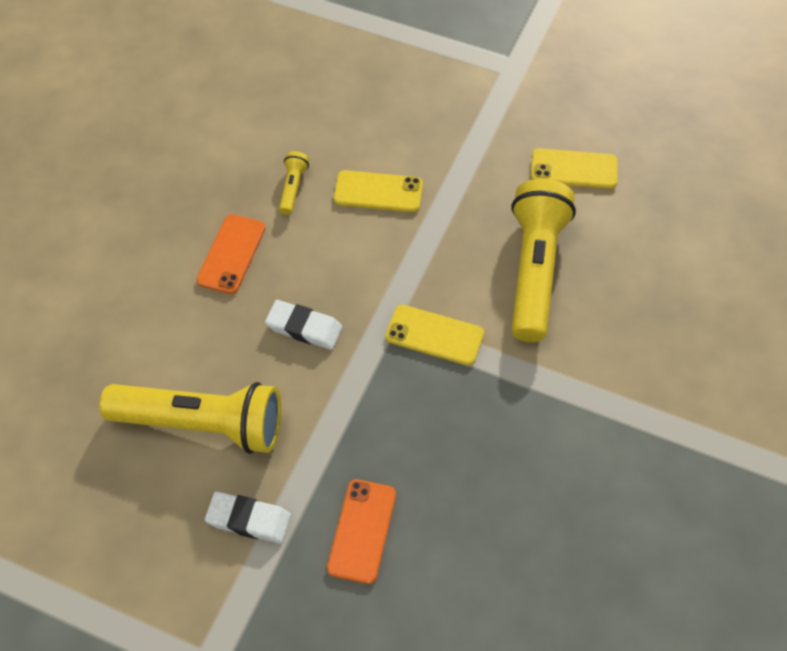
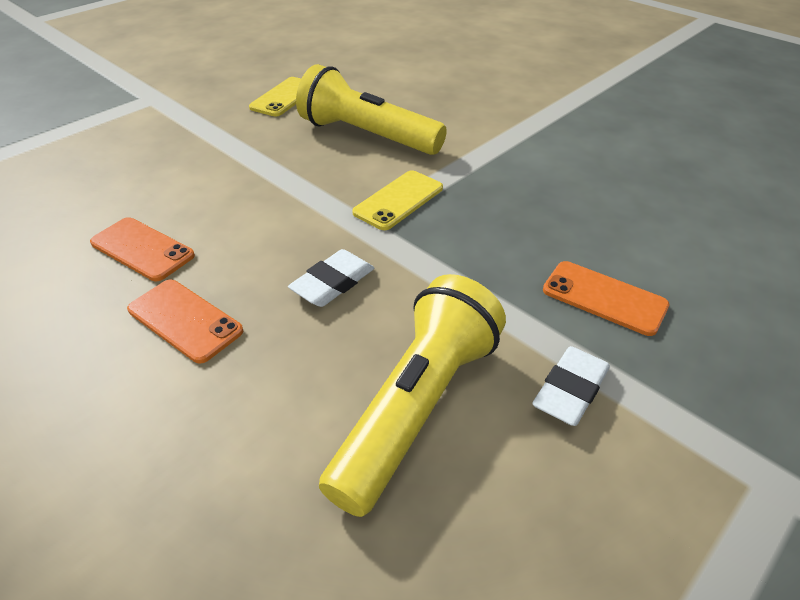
camera: 70 degrees left, 15 degrees down
(293, 188) = (142, 249): yellow flashlight -> orange phone
(378, 192) = (207, 195): yellow phone -> none

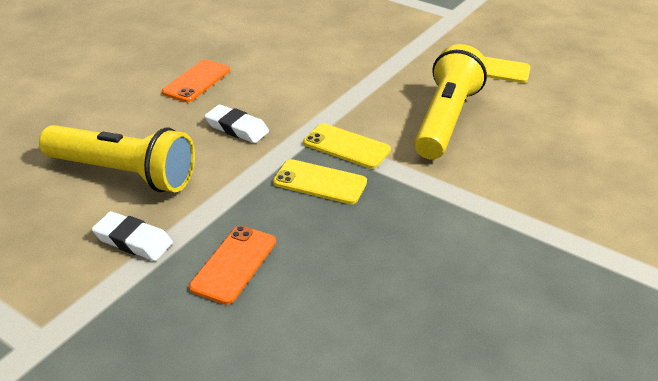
camera: 80 degrees right, 5 degrees down
(142, 249) = (261, 53): orange phone -> none
(462, 225) = (320, 182): none -> yellow phone

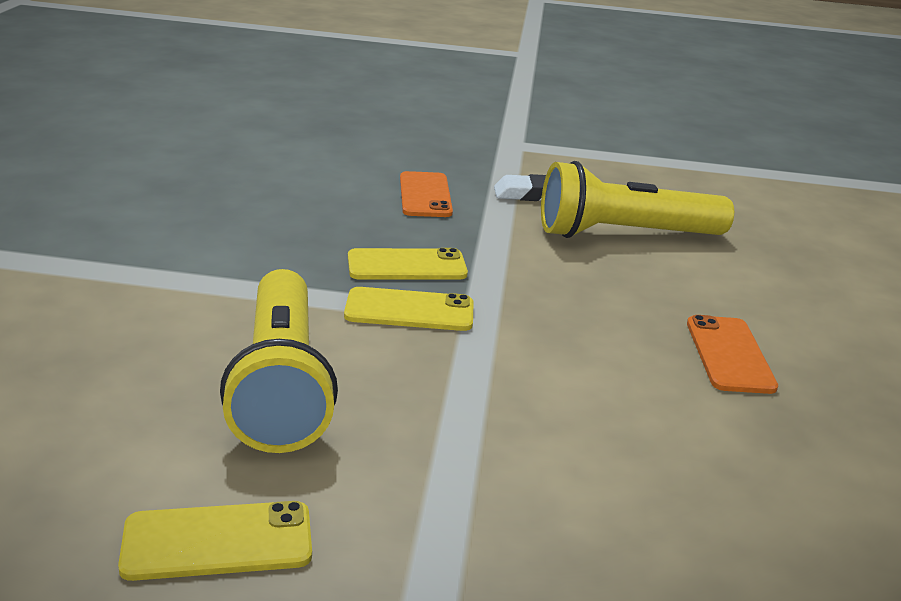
camera: 150 degrees right, 10 degrees down
(237, 128) = (577, 302): white eraser -> none

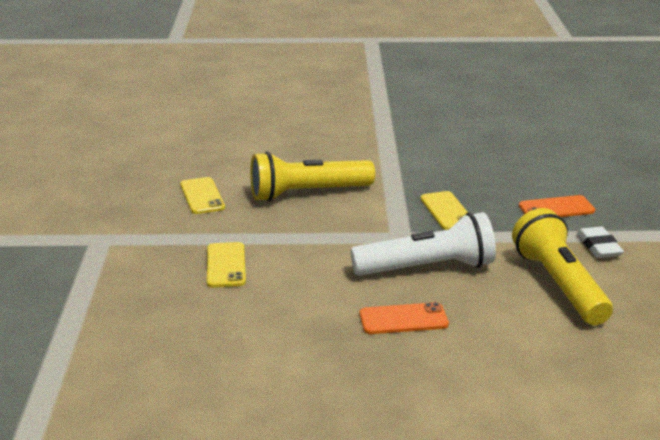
camera: 85 degrees right, 0 degrees up
(409, 310) = (394, 216): yellow phone -> yellow phone (226, 265)
(582, 311) = (427, 268): none -> white flashlight

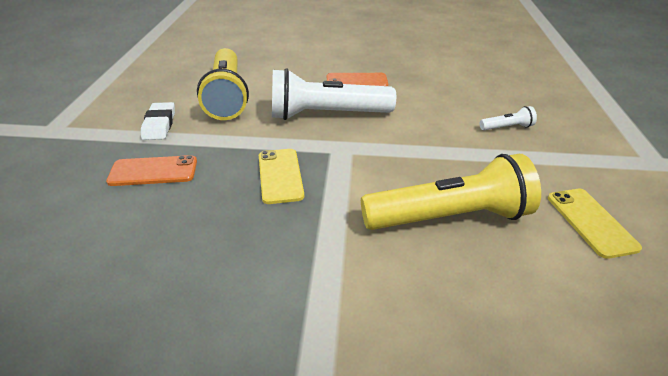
camera: 175 degrees left, 10 degrees up
(226, 265) = (507, 127): yellow phone -> white flashlight

